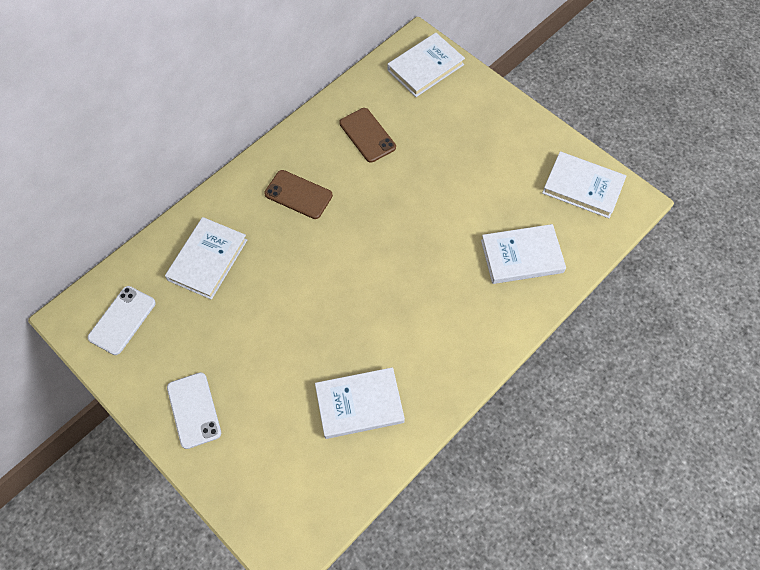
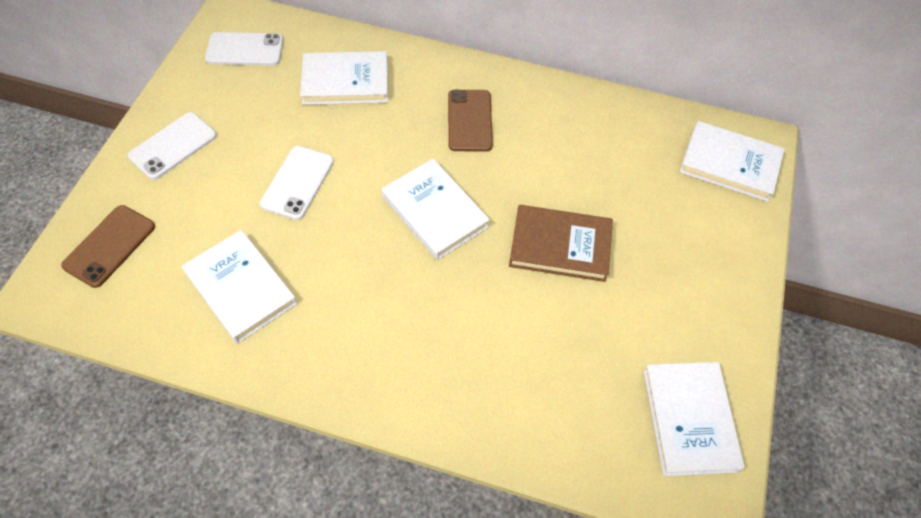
camera: 60 degrees right, 5 degrees down
(286, 331) = (297, 183): none -> white phone
(367, 135) = (590, 148): brown phone -> brown phone (110, 246)
(433, 192) = (560, 246): none -> brown book
(521, 256) = (532, 384): white book -> white book (435, 212)

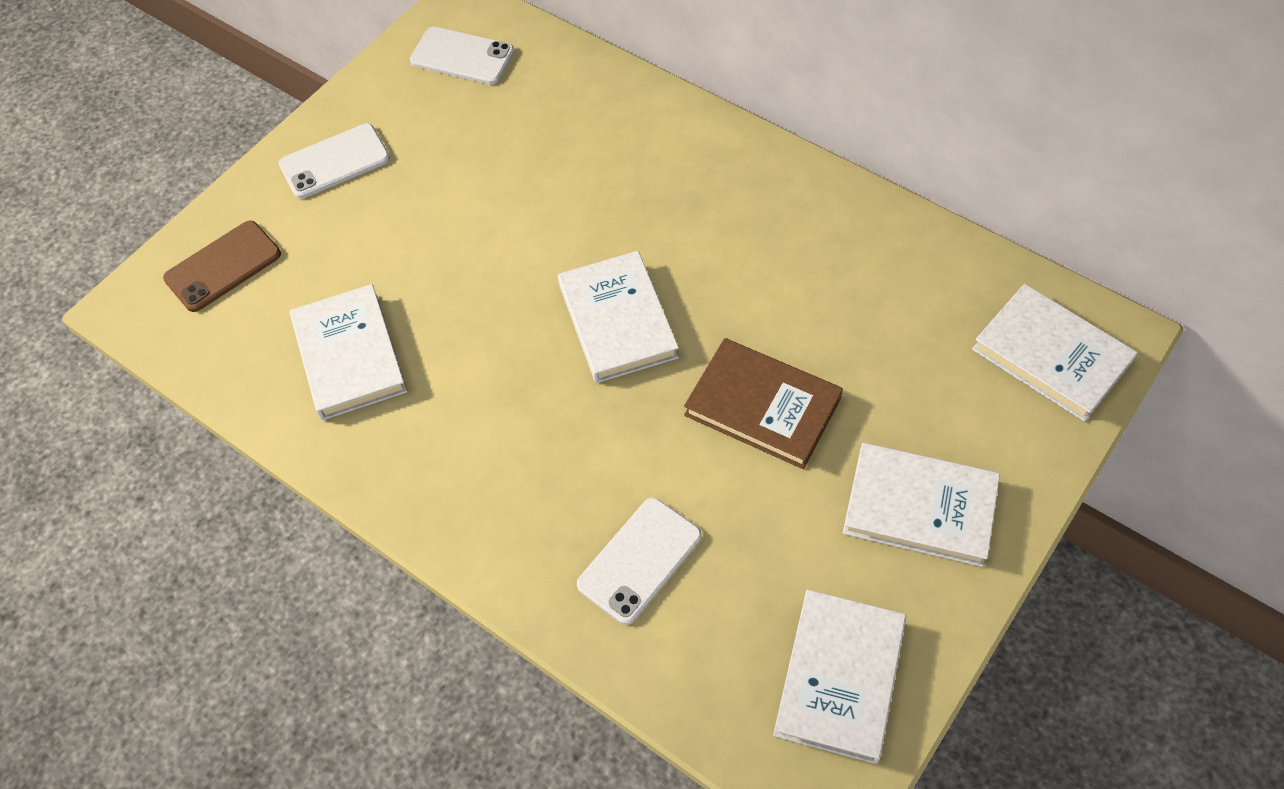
camera: 25 degrees right, 0 degrees up
(297, 183) = (463, 242): white phone -> white phone (640, 560)
(345, 82) = (571, 125): white book -> white book (919, 507)
(469, 120) = (710, 212): brown phone -> none

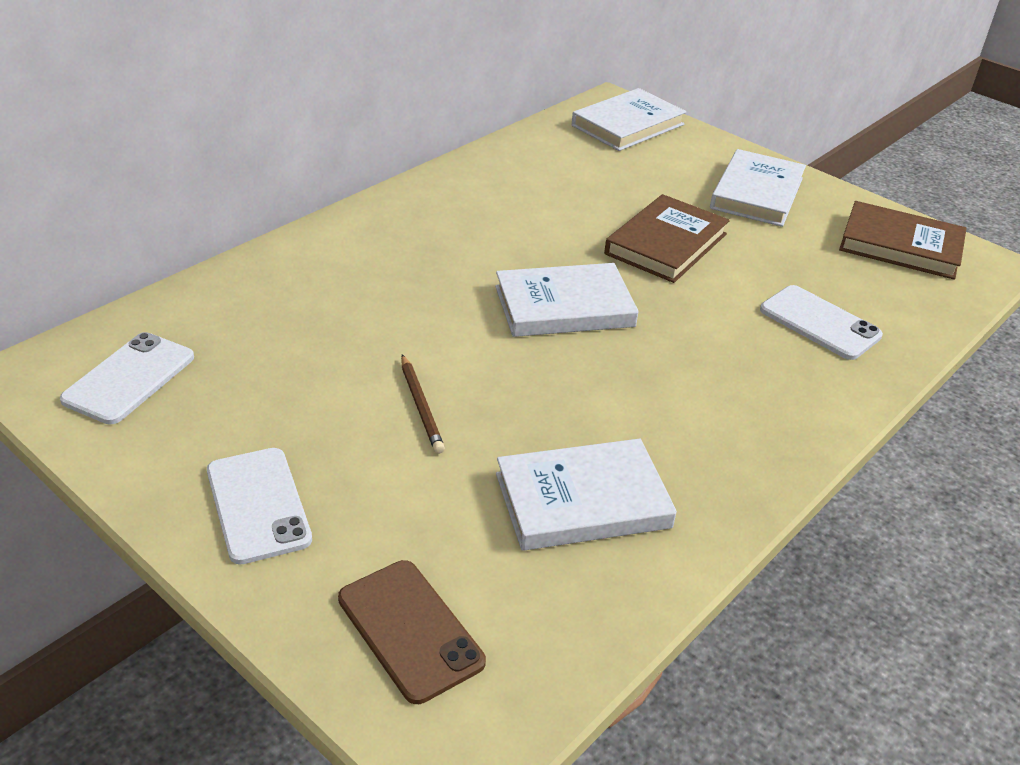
camera: 90 degrees left, 20 degrees down
(452, 234) = (421, 406): none -> brown pencil
(839, 677) = (900, 246): white book -> brown book

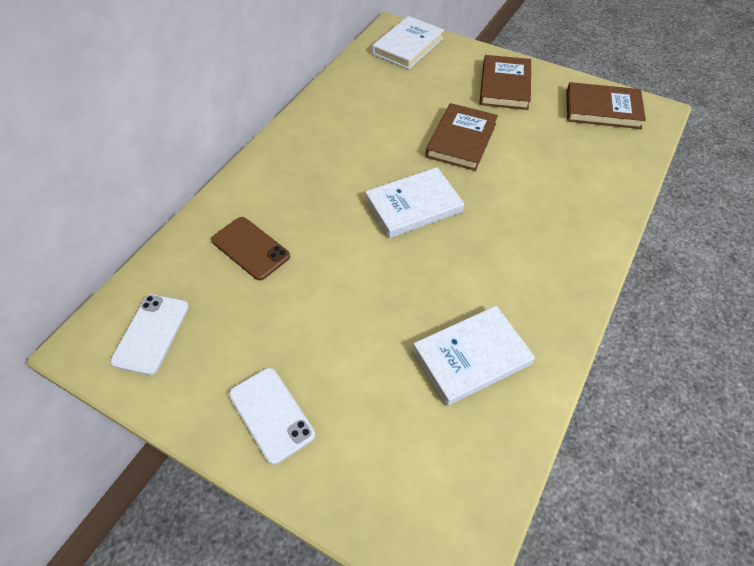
camera: 10 degrees left, 15 degrees up
(410, 630) = (398, 485): brown phone -> brown phone (250, 248)
(421, 406) = (349, 308): brown pencil -> none
(757, 193) = (505, 86): white book -> brown book
(819, 323) = (572, 182): white phone -> none

